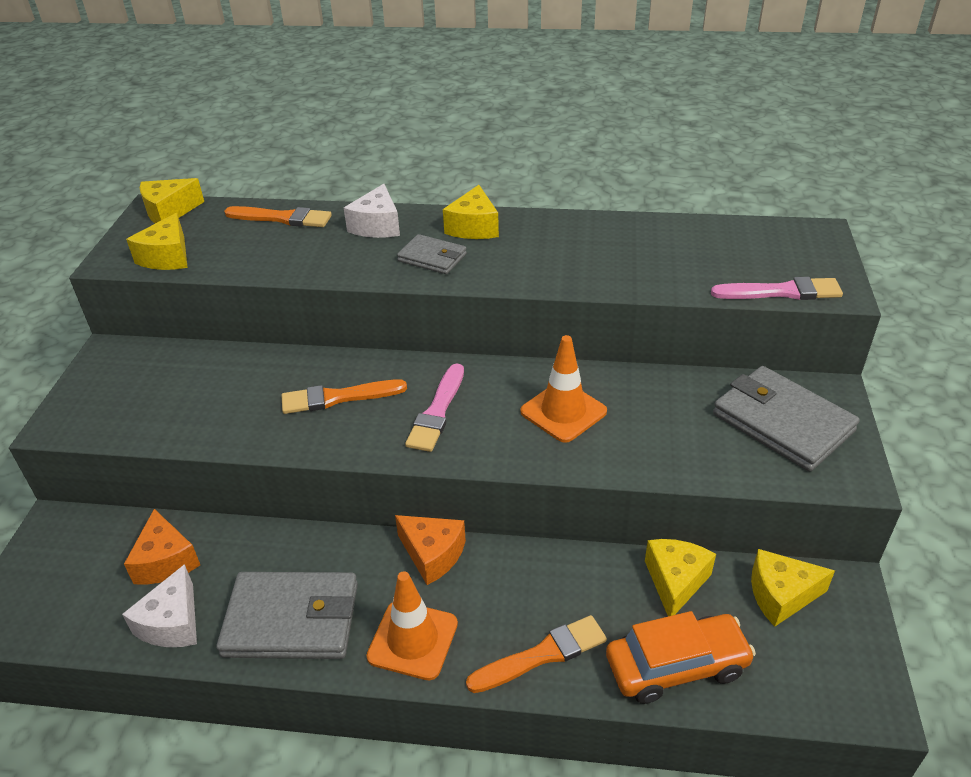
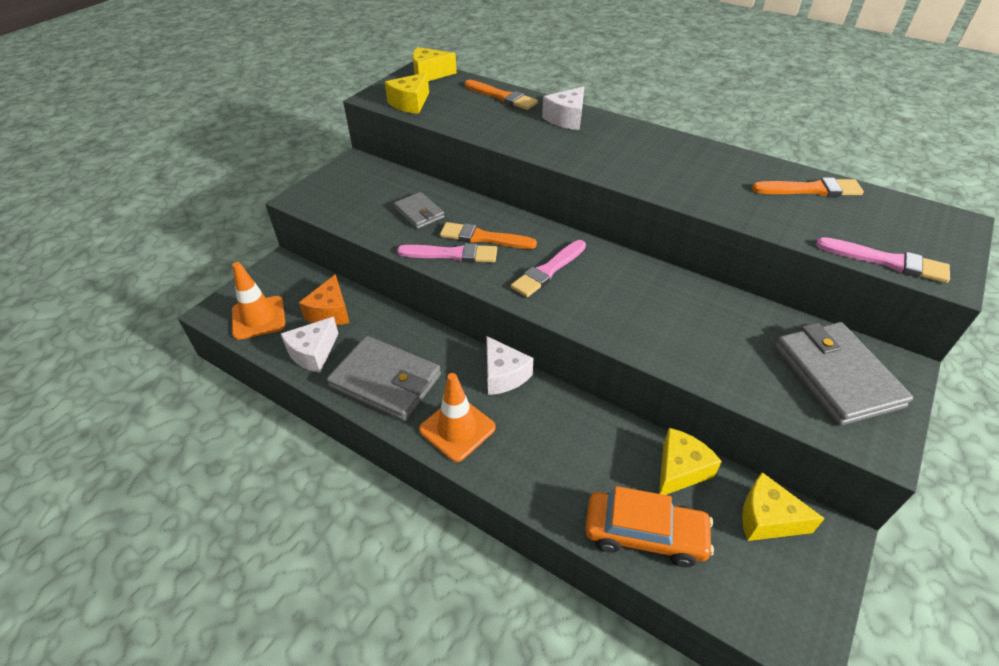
camera: 25 degrees right, 5 degrees up
(311, 430) = (452, 254): none -> pink brush
(432, 258) = (594, 152): grey wallet -> grey wallet (419, 213)
(432, 555) = (503, 375): orange cheese -> white cheese
(473, 227) = (640, 138): yellow cheese -> none
(542, 655) = (543, 479): orange brush -> orange brush (810, 189)
(563, 412) = (646, 303): orange traffic cone -> orange traffic cone (258, 318)

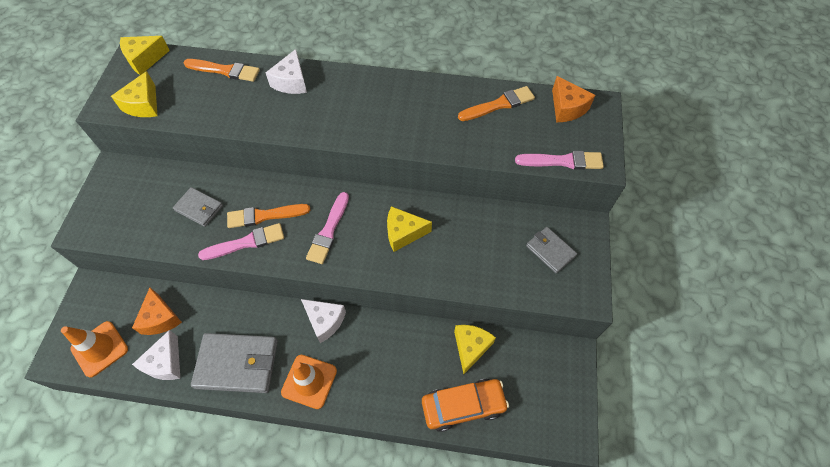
camera: 25 degrees left, 15 degrees up
(767, 518) = (532, 360): yellow cheese -> yellow cheese (403, 233)
(836, 376) = (550, 251): grey wallet -> grey wallet, size x0.56
(907, 214) = (567, 108): none -> orange cheese

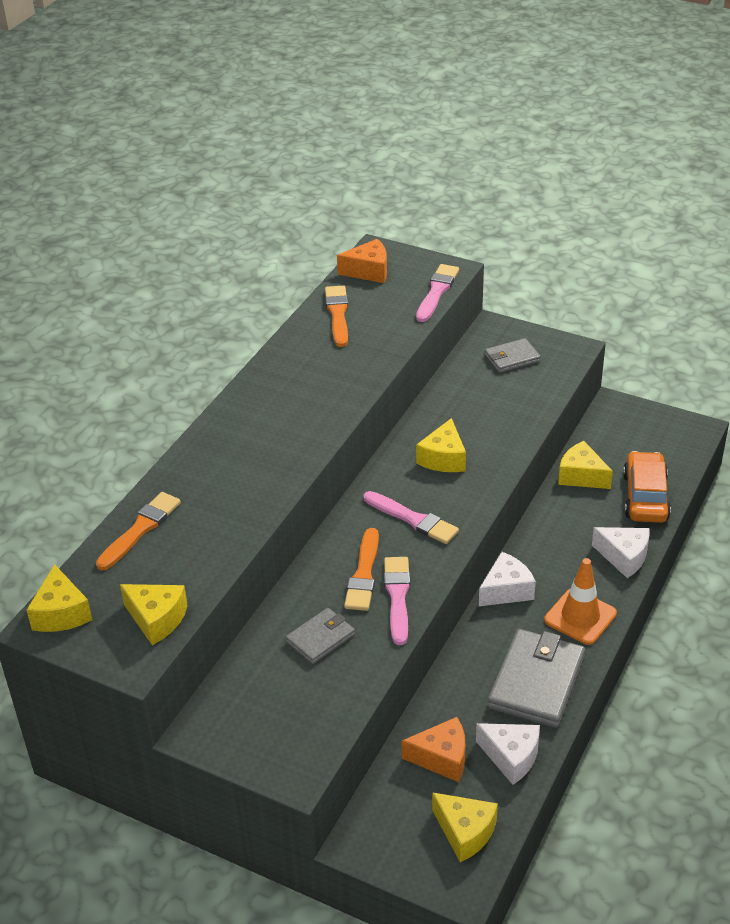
camera: 70 degrees left, 20 degrees down
(100, 349) = (465, 832): orange traffic cone -> yellow cheese
(291, 82) = (202, 469): white cheese -> white cheese (624, 557)

